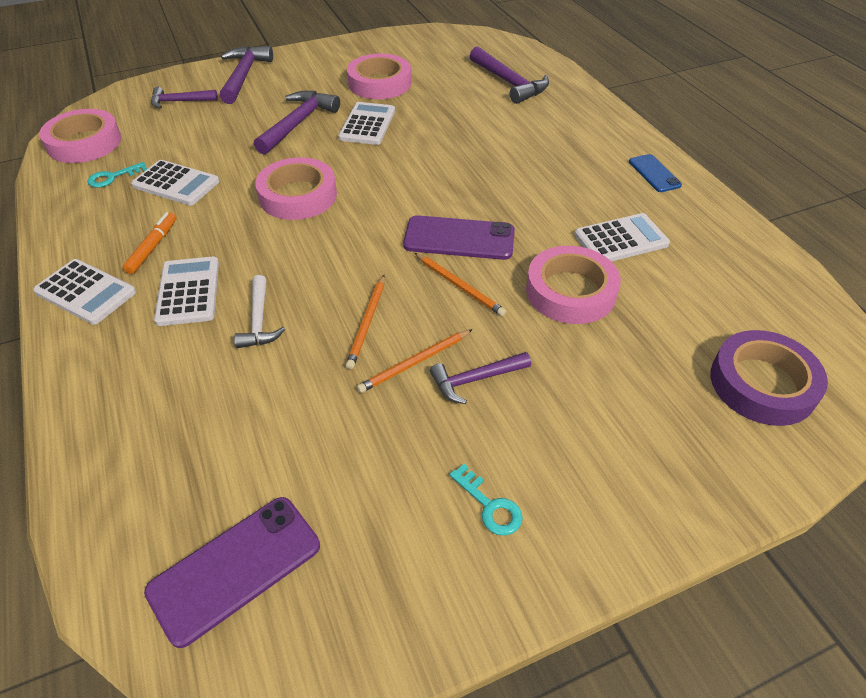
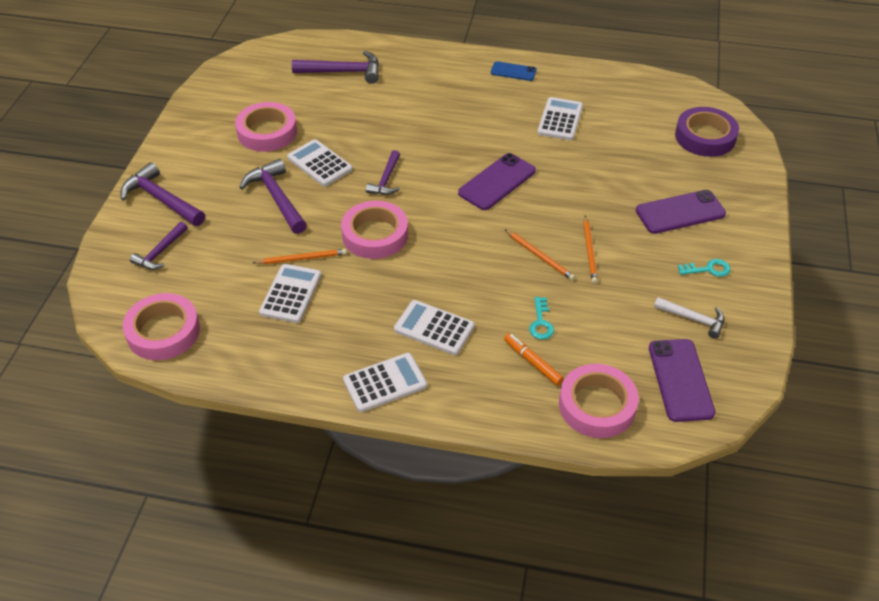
camera: 55 degrees left, 0 degrees up
(113, 177) = (241, 328): turquoise key -> turquoise key (541, 322)
(152, 247) = (364, 331): orange marker -> orange marker (532, 362)
(176, 184) = (291, 294): white calculator -> white calculator turned 45 degrees counterclockwise
(259, 321) = (495, 303): white hammer -> white hammer (693, 319)
(459, 286) = (541, 203): orange pencil -> orange pencil (302, 258)
(475, 380) = (622, 233): purple hammer -> purple hammer (386, 180)
(570, 291) = (585, 162): pink tape -> pink tape (597, 405)
(576, 422) = (680, 212): none -> purple phone

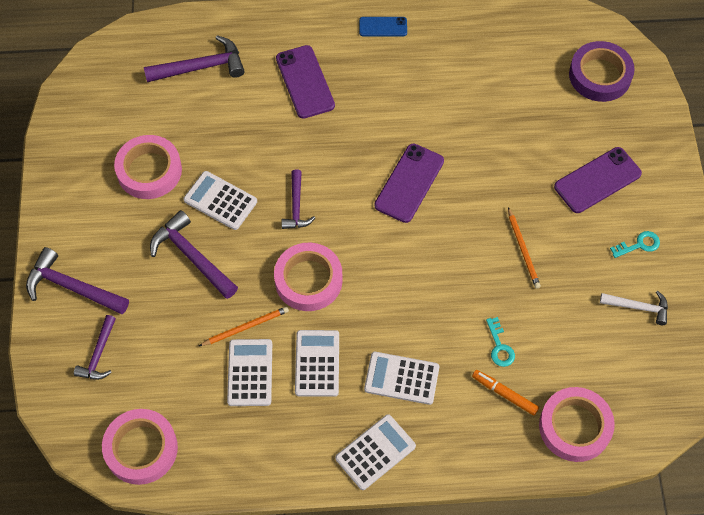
camera: 15 degrees left, 15 degrees up
(539, 256) = (477, 268): orange pencil -> none
(560, 119) = (449, 84): white calculator -> white calculator (317, 363)
(680, 380) = (642, 379): purple phone -> purple phone (305, 82)

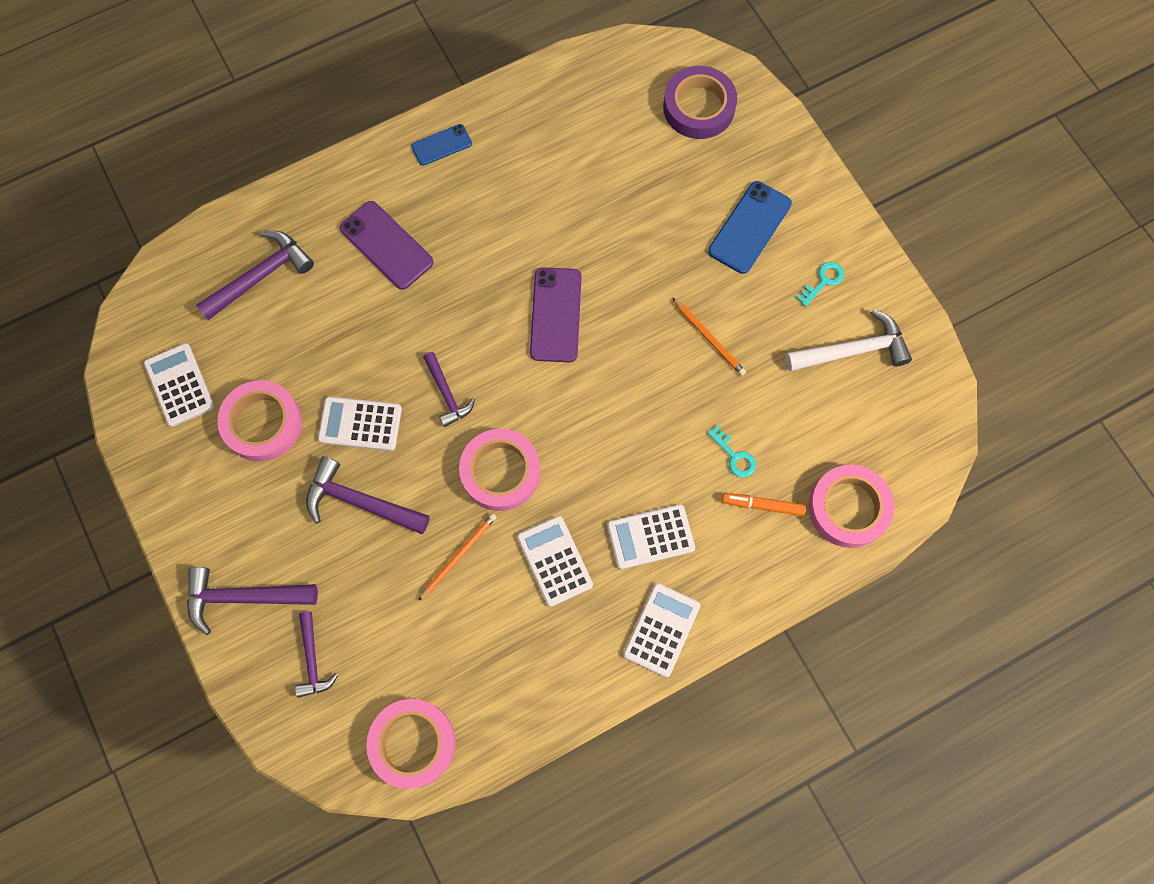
camera: 25 degrees left, 10 degrees up
(250, 373) = (488, 604): white calculator -> white calculator (179, 385)
(597, 180) = (749, 227): purple phone -> blue phone
(638, 307) = (853, 350): white hammer -> white hammer, size x1.59

